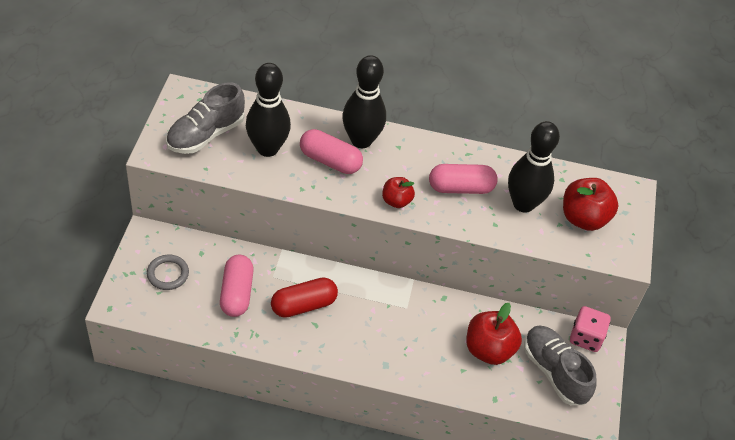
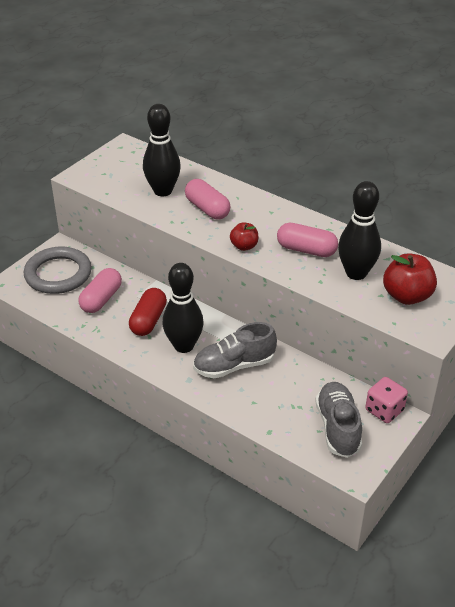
camera: 30 degrees right, 10 degrees down
(168, 274) = (58, 274): grey ring -> grey ring, size x1.93
(206, 134) = (122, 173): grey shoe -> grey shoe (234, 366)
(303, 305) = (148, 320): red capsule -> red capsule turned 75 degrees counterclockwise
(361, 140) = (242, 201): black bowling pin -> black bowling pin (184, 346)
(489, 349) = (286, 394): red apple -> none

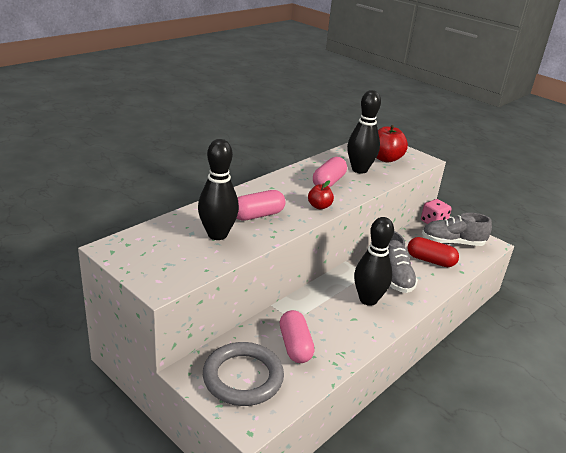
camera: 85 degrees left, 10 degrees down
(101, 299) = (295, 346): pink capsule -> pink capsule turned 45 degrees clockwise
(148, 320) = (332, 317): red capsule -> red capsule (430, 261)

